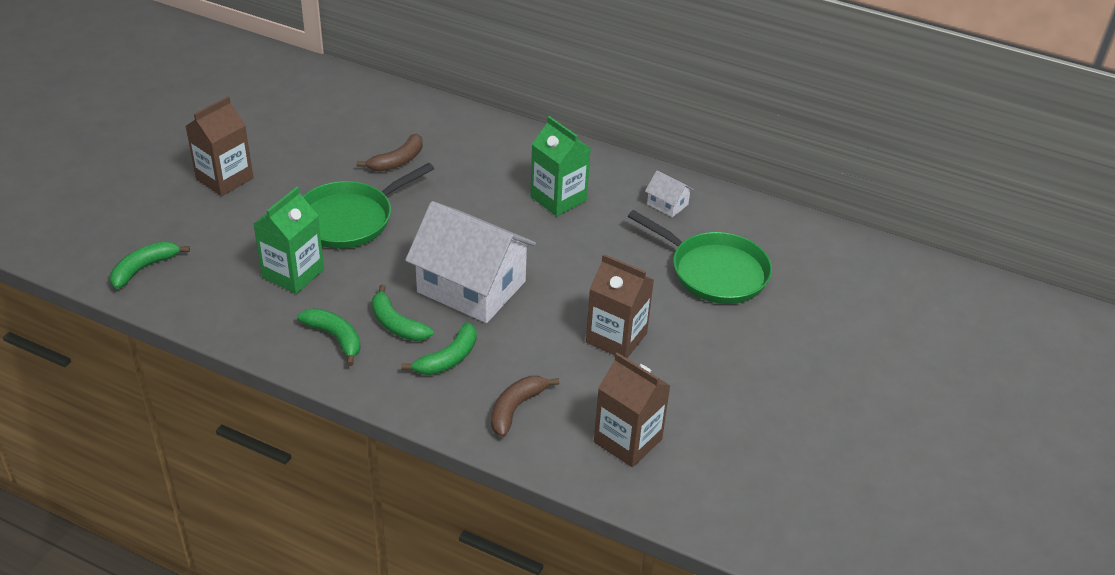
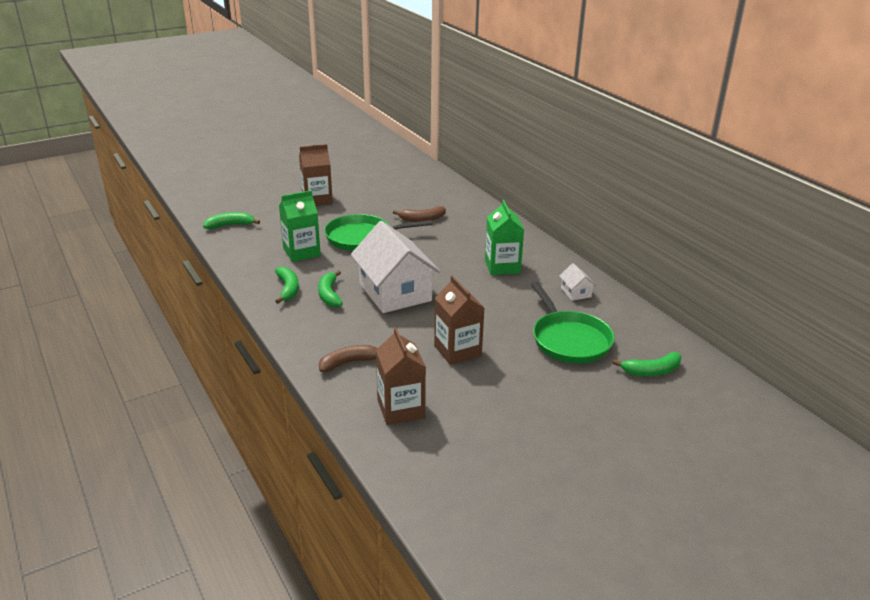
camera: 35 degrees right, 10 degrees down
(448, 358) = (339, 322): green banana -> green banana (651, 371)

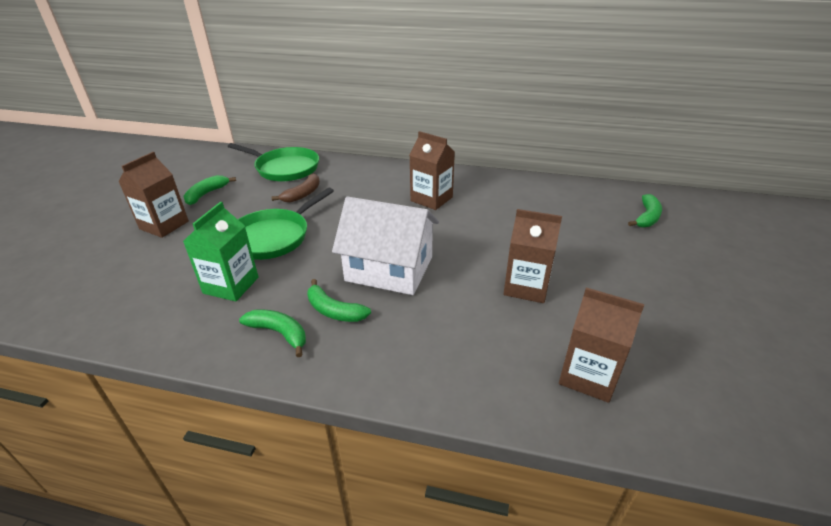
camera: 45 degrees left, 5 degrees up
(230, 225) = (88, 305): green banana -> green banana (206, 194)
(349, 363) = (471, 366): brown banana -> none
(502, 266) = (431, 199): green carton -> brown carton
(569, 340) = (571, 227): green pan -> green pan (285, 168)
(576, 292) = (510, 191): white house -> none

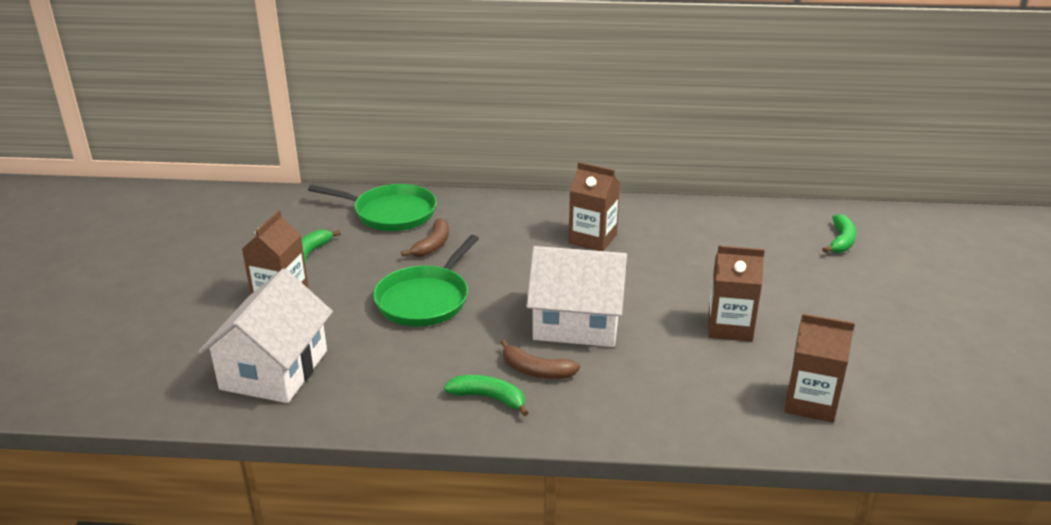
camera: 10 degrees left, 5 degrees down
(118, 285) = (274, 370): none -> white house
(231, 285) = (407, 356): green carton -> none
(334, 311) = (536, 371): green banana -> brown banana

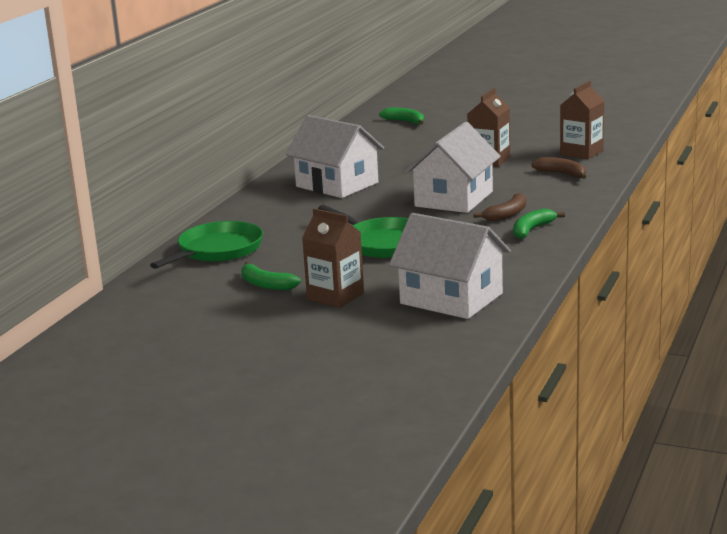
camera: 70 degrees left, 10 degrees down
(432, 245) = (295, 237): brown banana -> brown banana (562, 174)
(592, 239) = (337, 185): brown carton -> white house

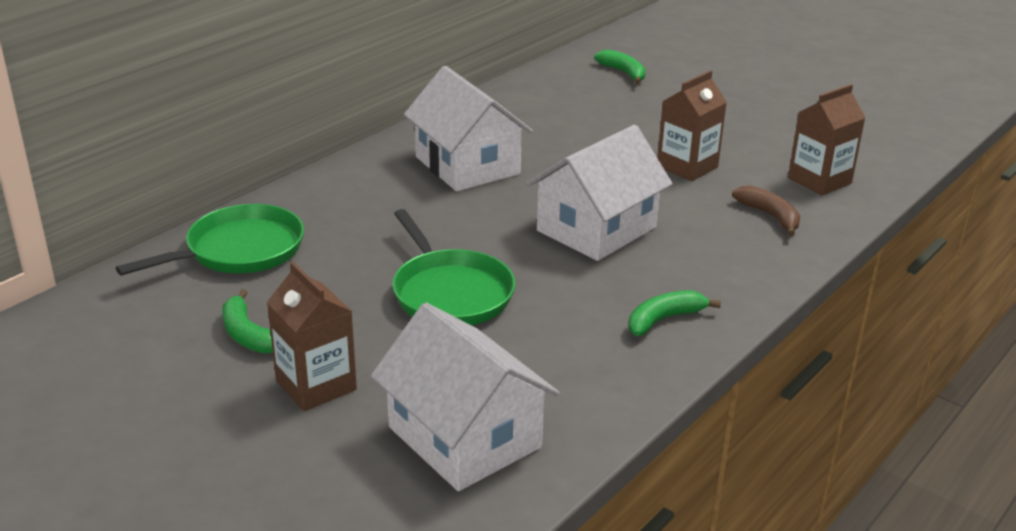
camera: 15 degrees right, 10 degrees up
(507, 215) = (648, 279): brown banana -> none

